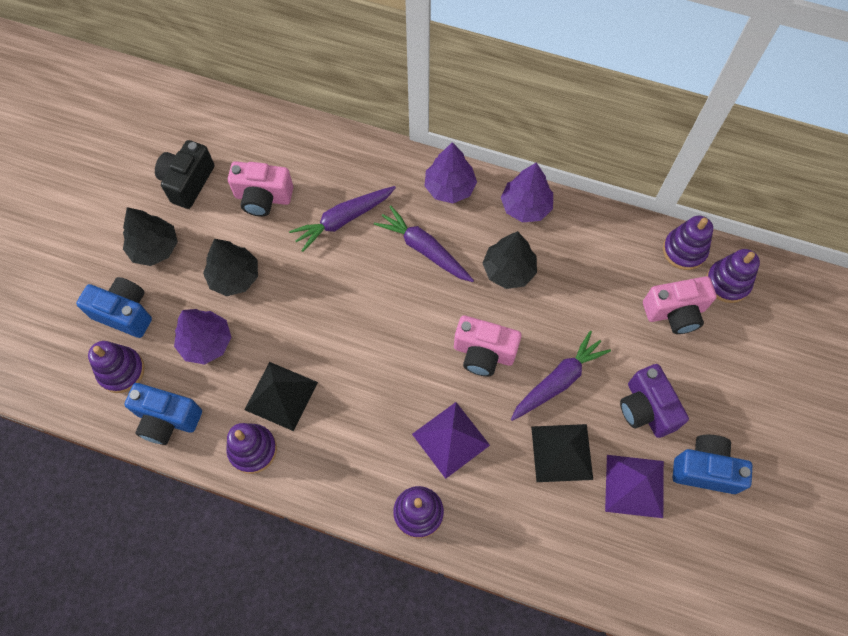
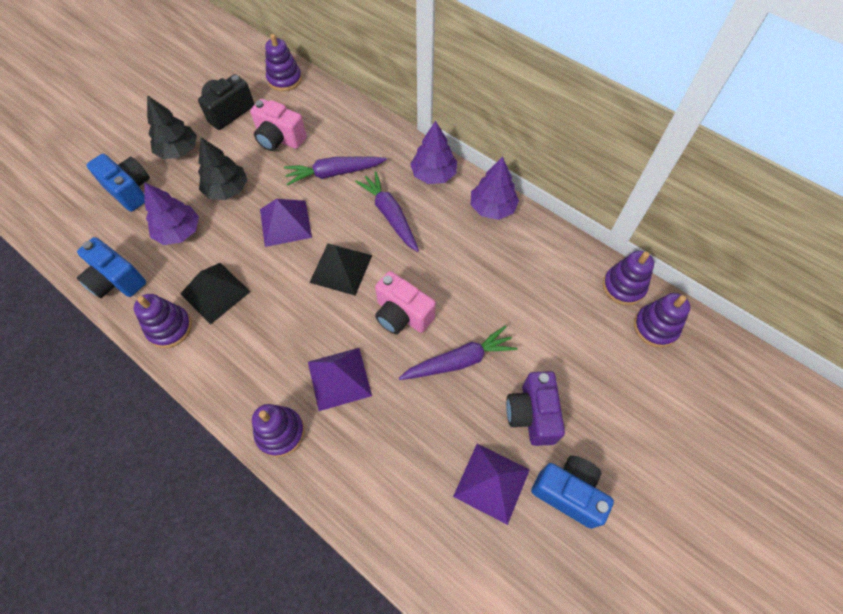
camera: 20 degrees right, 5 degrees down
(121, 371) = (103, 232): purple stacking toy -> purple stacking toy (284, 79)
(317, 294) = (285, 223): none -> purple pyramid
(509, 270) = (455, 254): black tree -> none
(562, 452) = (435, 426): black pyramid -> black pyramid (341, 268)
(675, 312) = (594, 337): pink camera -> none

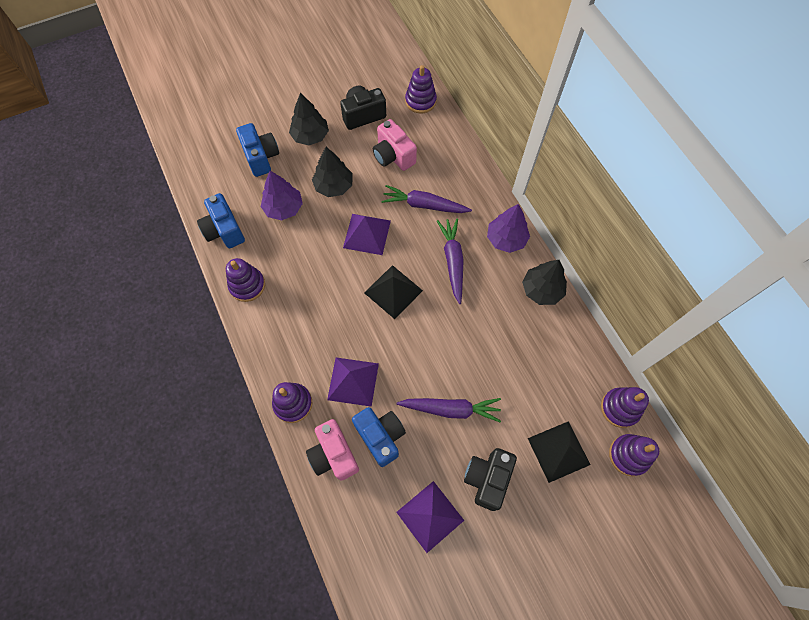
camera: 25 degrees right, 5 degrees up
(215, 292) = (291, 270): black pyramid -> black pyramid (558, 451)
(402, 315) = (424, 351): pink camera -> pink camera (334, 454)
(492, 207) = (542, 290): purple tree -> black tree
(532, 414) = (487, 479): purple camera -> black camera
(568, 492) = (485, 552): blue camera -> blue camera (380, 437)

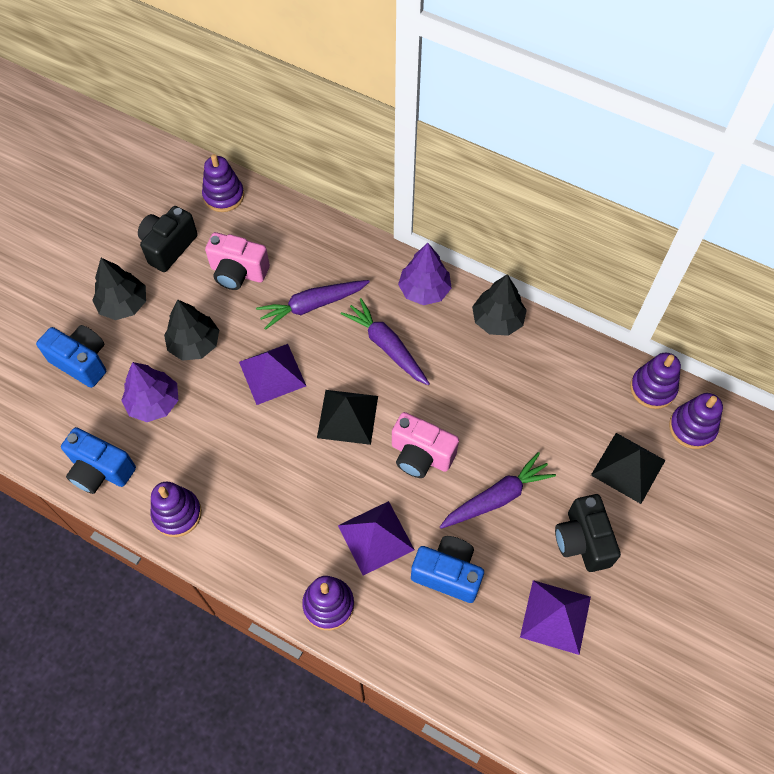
camera: 35 degrees left, 5 degrees down
(334, 454) = (413, 626): pink camera -> pink camera (421, 455)

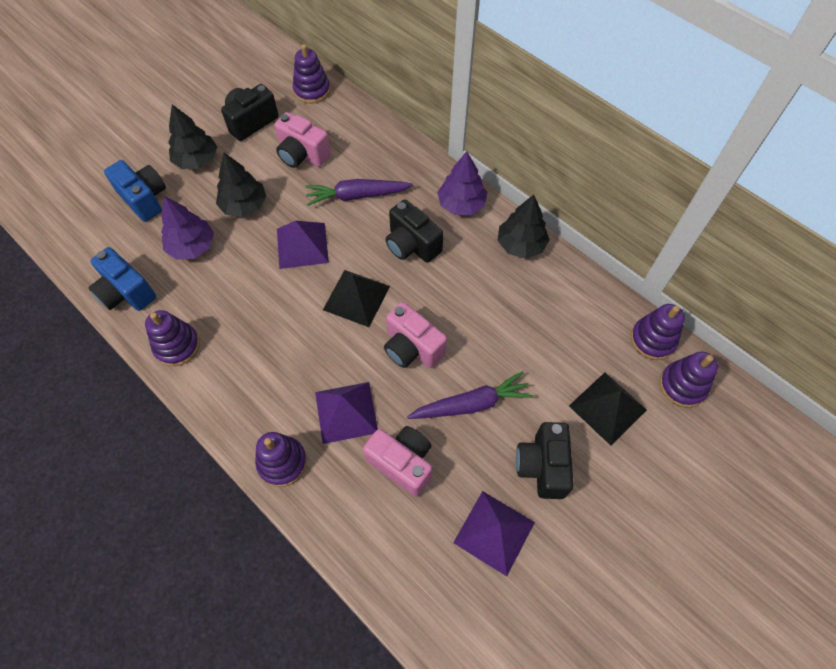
camera: 15 degrees right, 0 degrees up
(387, 346) = (412, 245): purple carrot -> black camera
(447, 574) = (402, 463): blue camera -> pink camera

